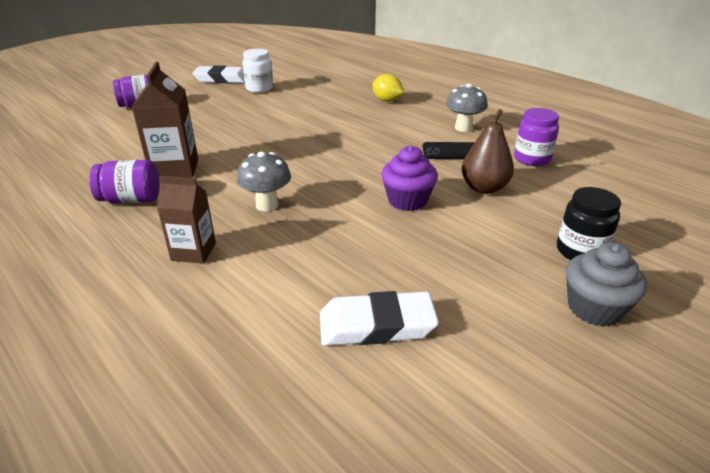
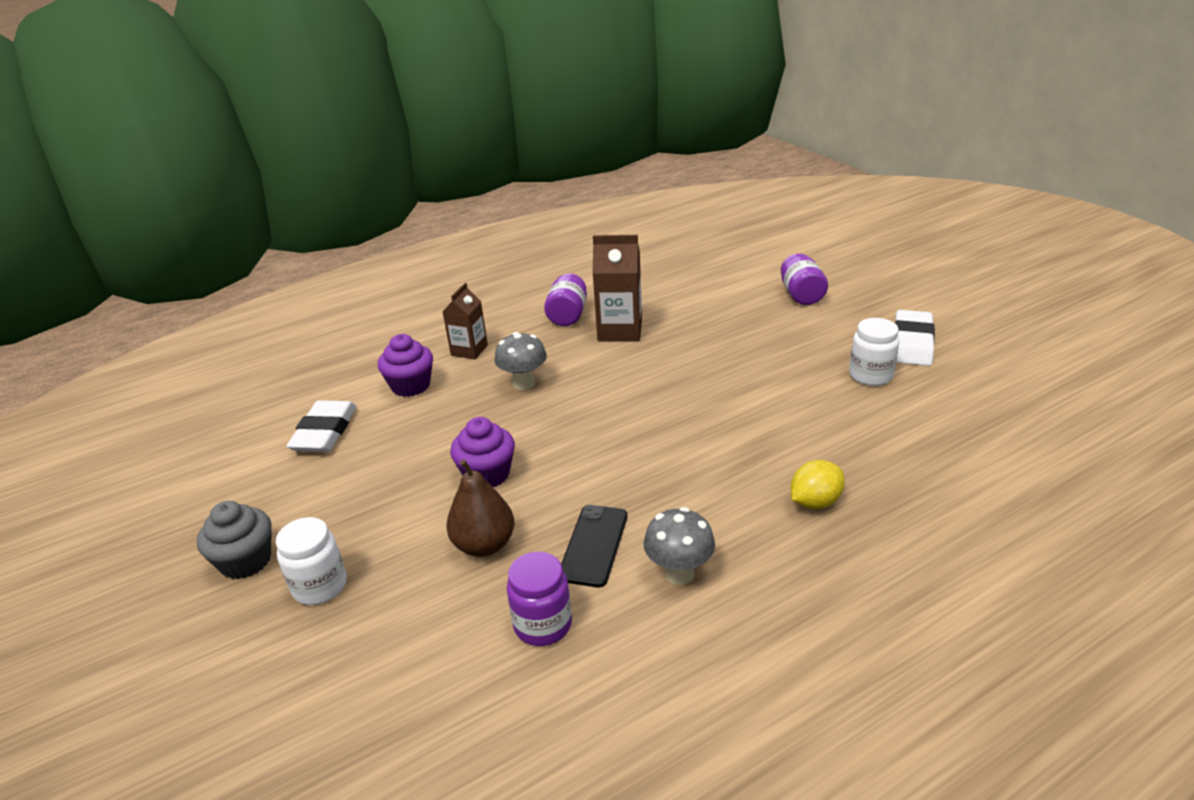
camera: 105 degrees right, 0 degrees up
(271, 279) = (411, 386): none -> purple cupcake
(580, 251) = (320, 586): black jar -> white jar

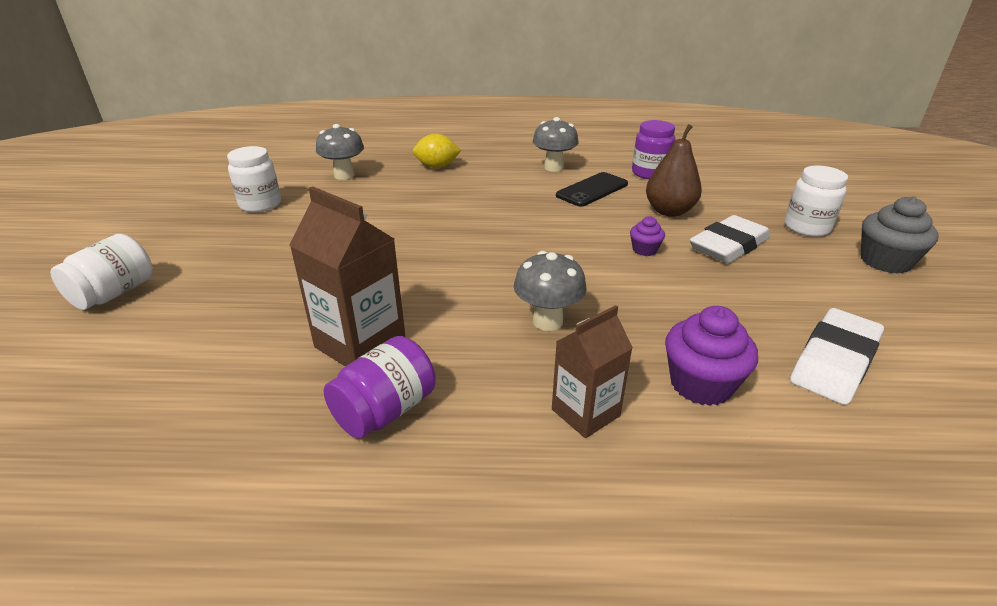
camera: 150 degrees left, 0 degrees up
(487, 474) = (644, 250): purple cupcake -> purple cupcake, size x0.55
(801, 295) = (114, 293): purple jar -> white jar
(879, 439) = (344, 175): none -> grey mushroom
(912, 343) = (177, 212): white eraser -> white eraser (729, 245)

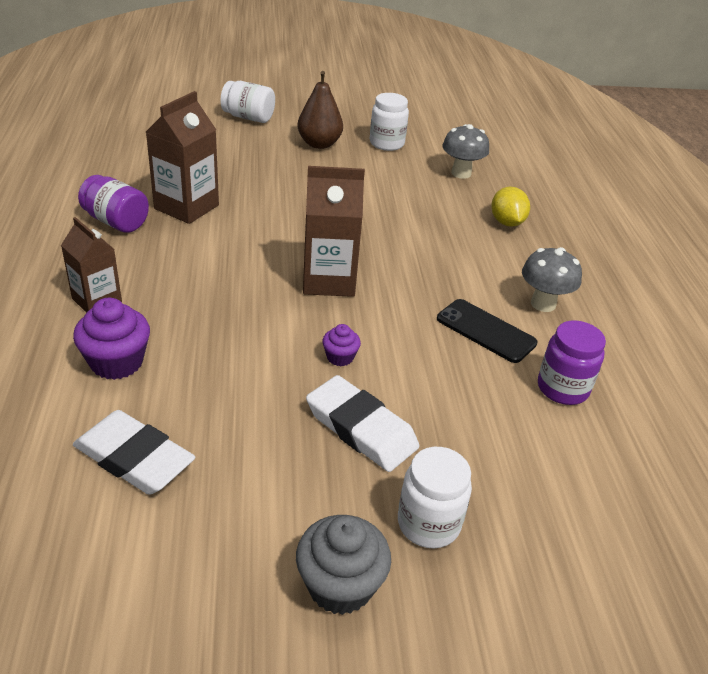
camera: 80 degrees right, 5 degrees up
(528, 250) = (328, 280): none -> brown carton
(547, 321) = (209, 287): grey mushroom -> none
(669, 211) = (443, 390): brown pear -> brown pear (319, 144)

